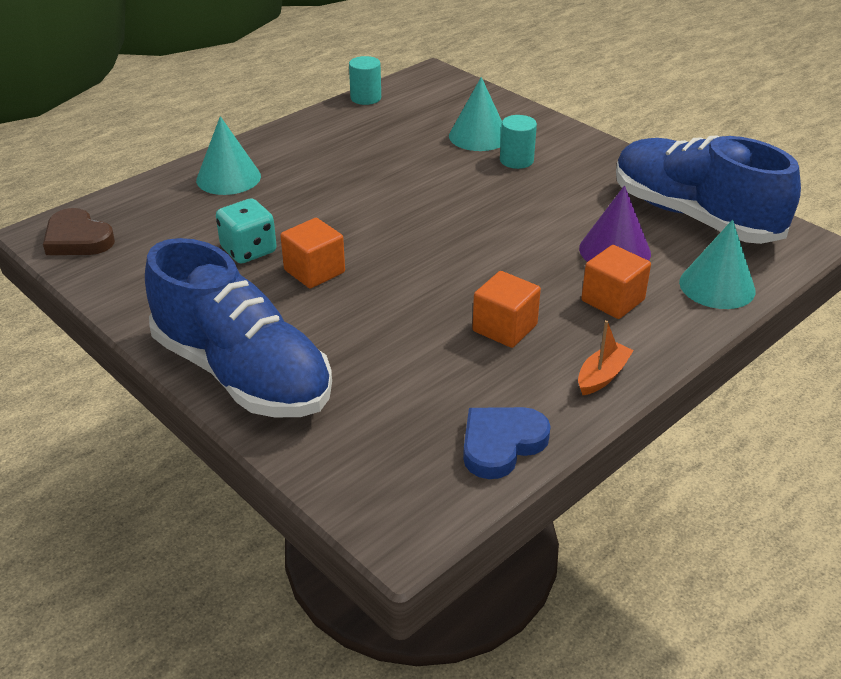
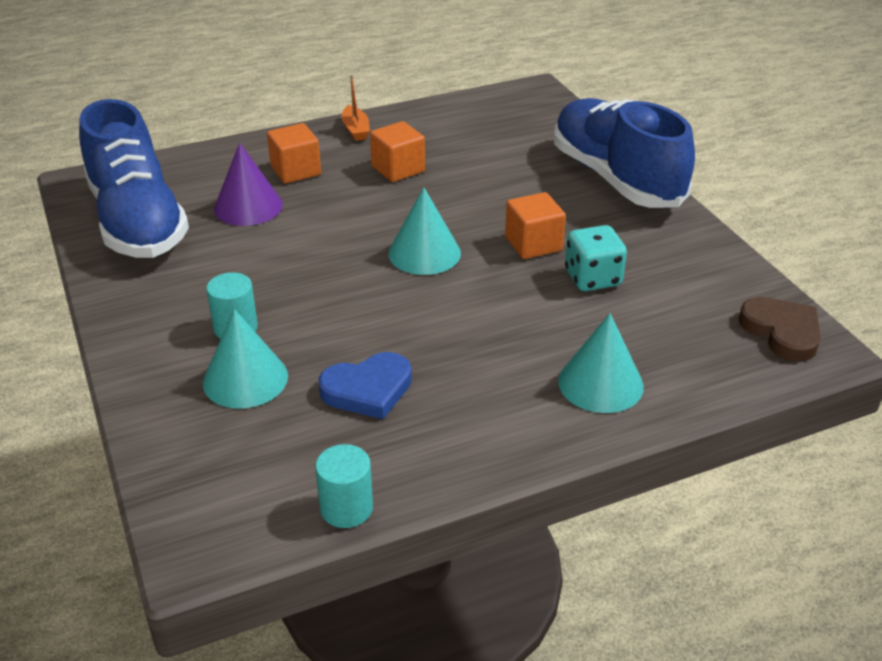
camera: 160 degrees left, 0 degrees up
(501, 444) = (453, 111): blue heart -> blue heart (368, 389)
(602, 376) = (356, 130): orange boat -> orange boat turned 75 degrees counterclockwise
(717, 286) = (202, 164): turquoise cone -> turquoise cone (424, 253)

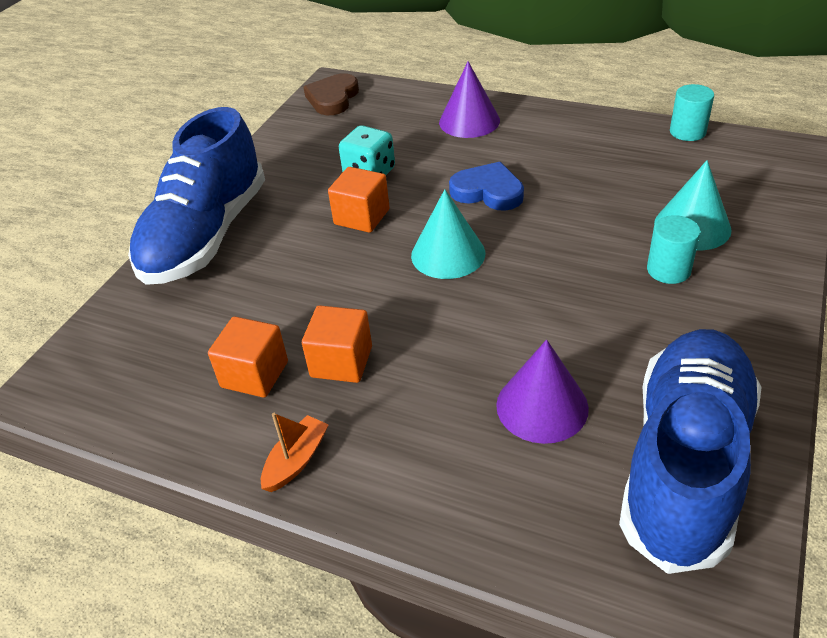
camera: 130 degrees left, 5 degrees up
(295, 170) = (438, 432): orange cube -> orange cube (254, 374)
(368, 389) = (611, 180): blue heart -> blue heart (488, 191)
(600, 383) = (469, 121): turquoise cone -> purple cone

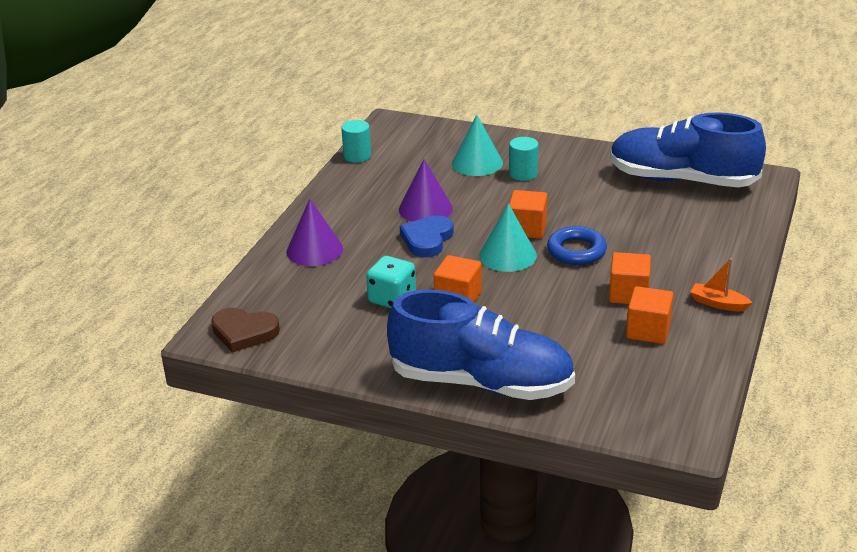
camera: 95 degrees left, 10 degrees down
(454, 316) = (576, 251): none -> blue ring
(512, 271) = (527, 229): none -> orange cube
(542, 406) = (652, 219): purple cone -> purple cone (425, 209)

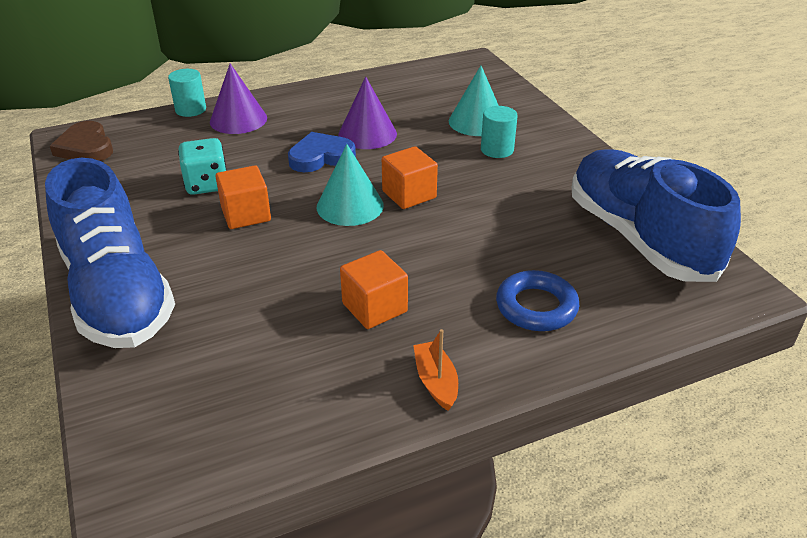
camera: 45 degrees right, 5 degrees up
(357, 156) = (401, 72): turquoise cylinder -> turquoise cylinder (190, 109)
(576, 251) = (410, 238): blue ring -> blue ring (536, 307)
(648, 330) = (320, 355): orange cube -> none

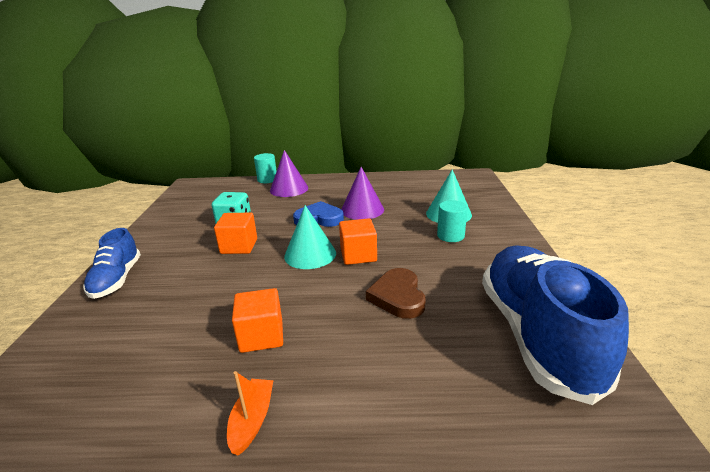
camera: 25 degrees right, 10 degrees down
(86, 147) = (192, 191): brown heart -> brown heart (398, 296)
(117, 293) = (116, 280): blue shoe -> blue shoe, size x0.53
(536, 307) = (393, 375): blue ring -> none

